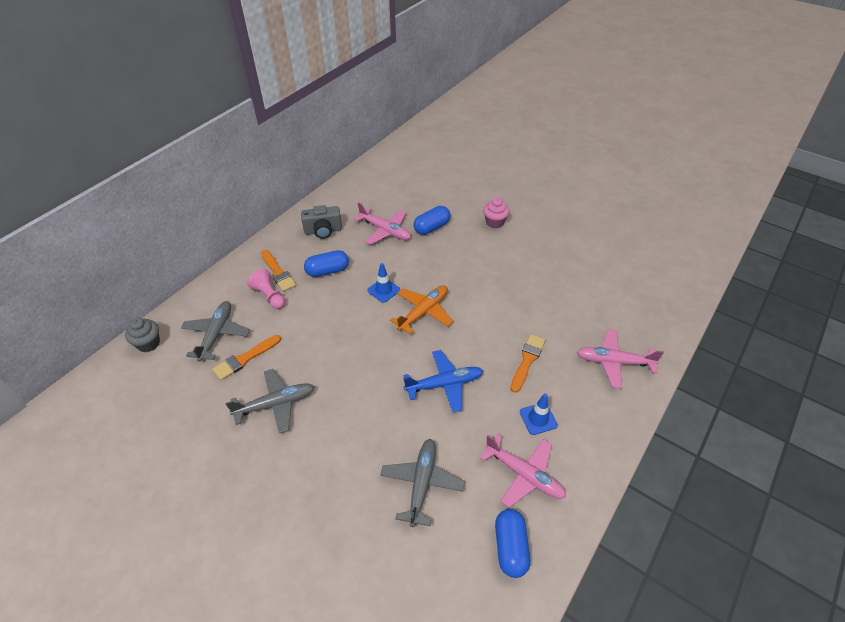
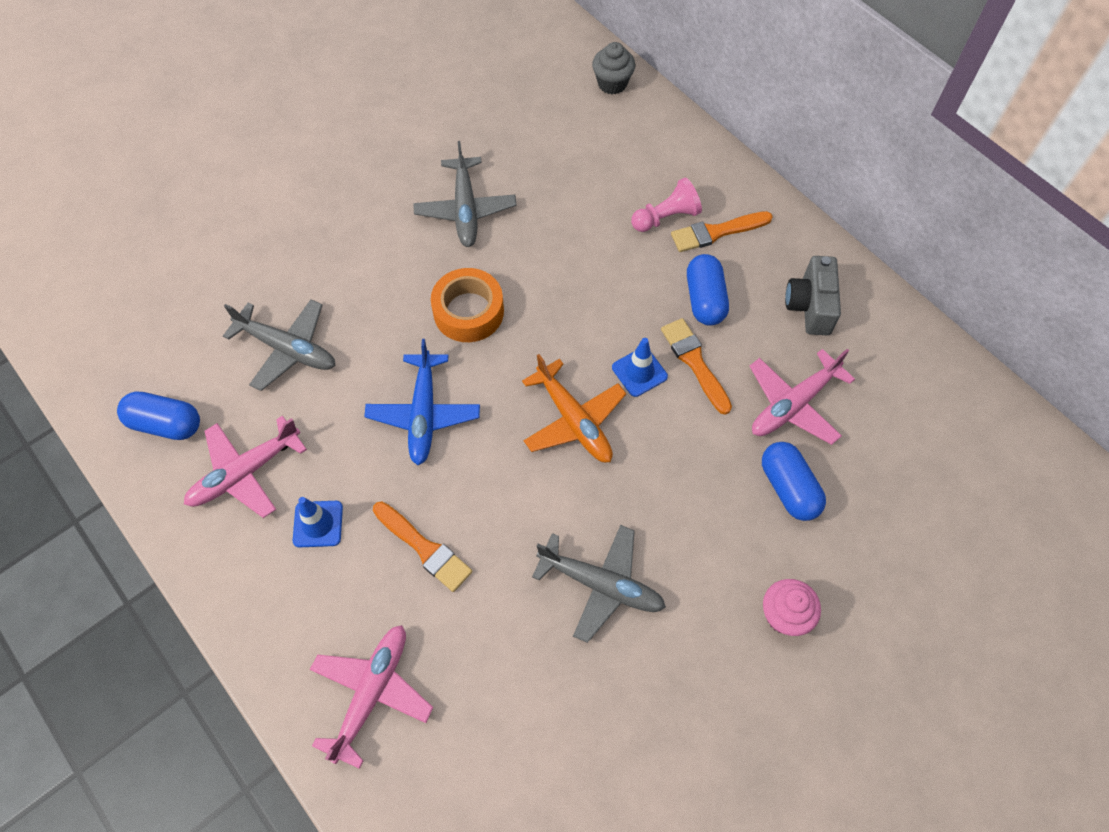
camera: 105 degrees right, 15 degrees up
(216, 334) = (607, 153): grey plane -> grey plane (601, 585)
(245, 359) = (552, 182): orange brush -> orange brush (694, 362)
(362, 380) = (468, 312): none -> orange tape

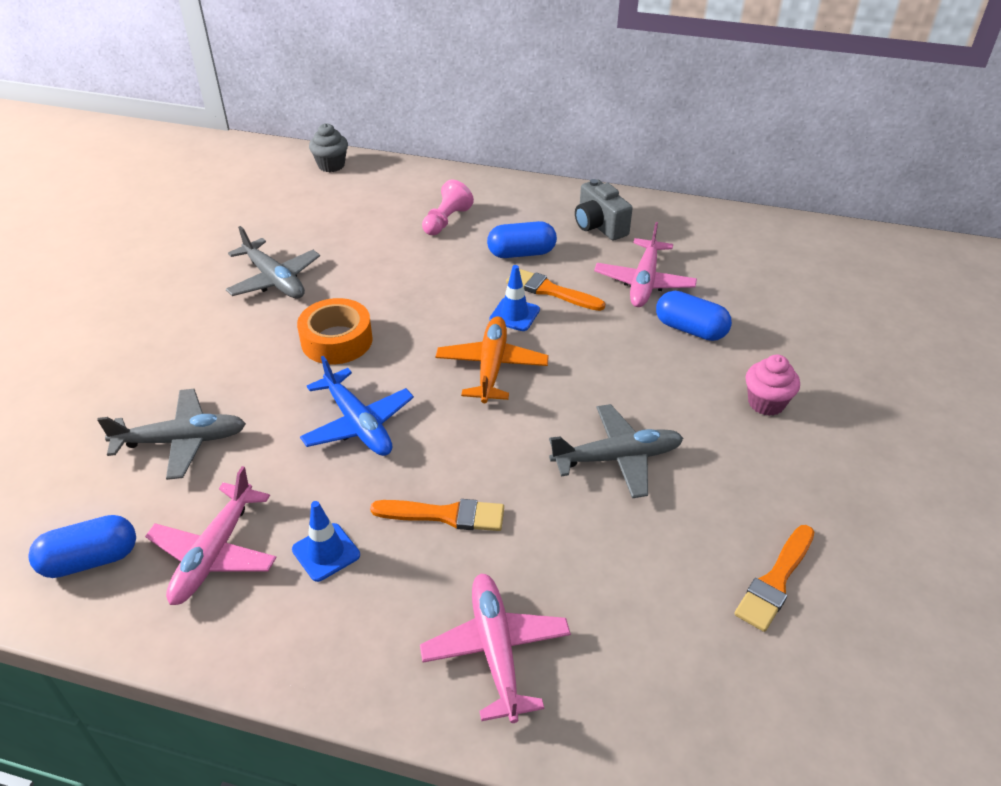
camera: 35 degrees left, 20 degrees down
(573, 420) = (492, 367): orange plane -> orange plane turned 105 degrees counterclockwise
(704, 299) = (521, 253): blue capsule -> blue capsule turned 60 degrees counterclockwise
(716, 232) = (492, 214): orange brush -> orange brush (775, 581)

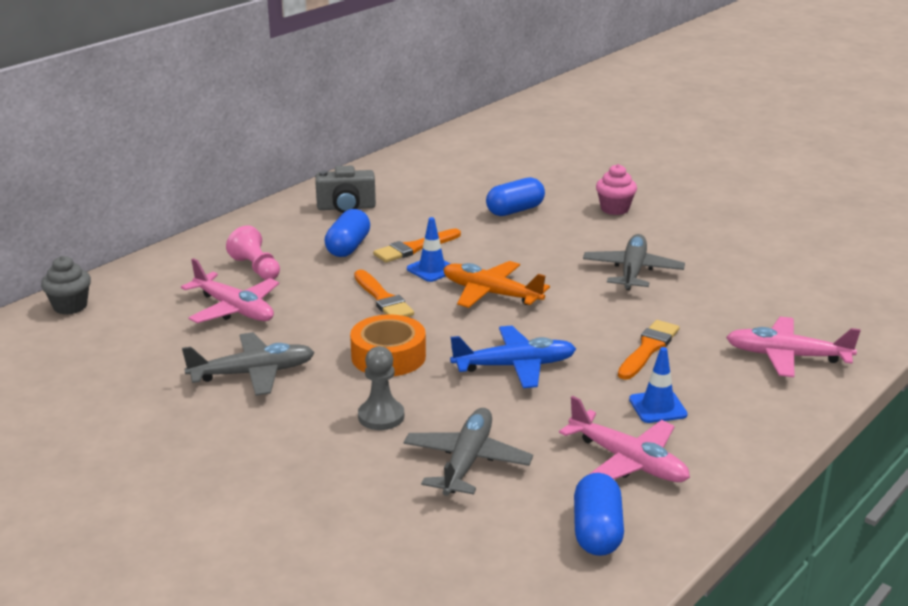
camera: 65 degrees left, 15 degrees down
(236, 368) = (381, 416): none -> grey pawn
(644, 282) = (441, 211): pink plane -> pink plane (234, 309)
(775, 581) = (773, 252): orange brush -> orange brush (383, 299)

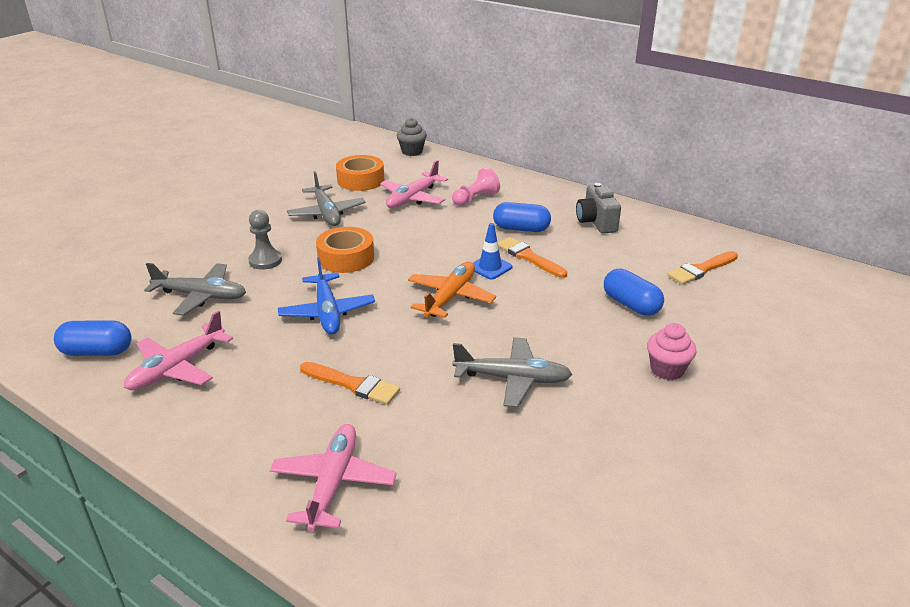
camera: 85 degrees right, 5 degrees up
(152, 348) = (360, 180): none -> orange tape
(383, 299) = (434, 249): orange brush -> orange brush (701, 269)
(657, 407) = (252, 386): blue traffic cone -> none

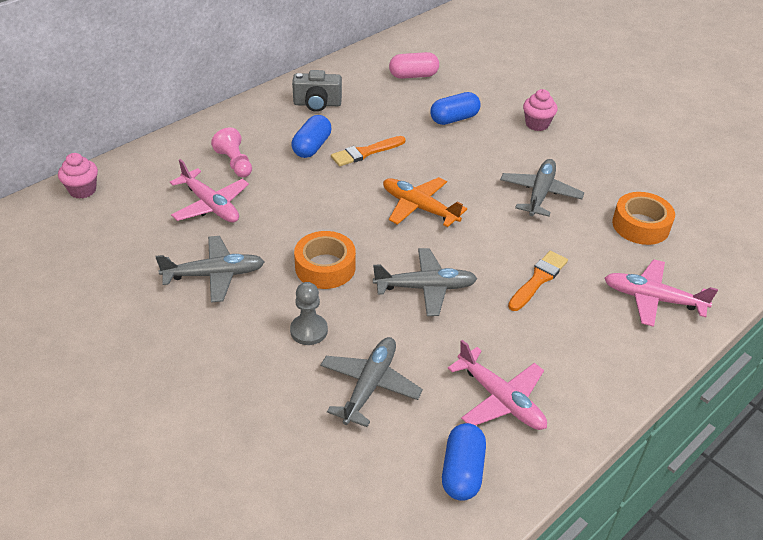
camera: 80 degrees left, 10 degrees up
(327, 312) = (425, 288): blue plane -> grey plane
(360, 180) = (139, 240): orange tape -> orange tape (640, 225)
(412, 152) = (82, 190): grey cupcake -> pink cupcake
(490, 267) = (375, 177): blue traffic cone -> none
(701, 269) = (413, 76): orange brush -> pink capsule

